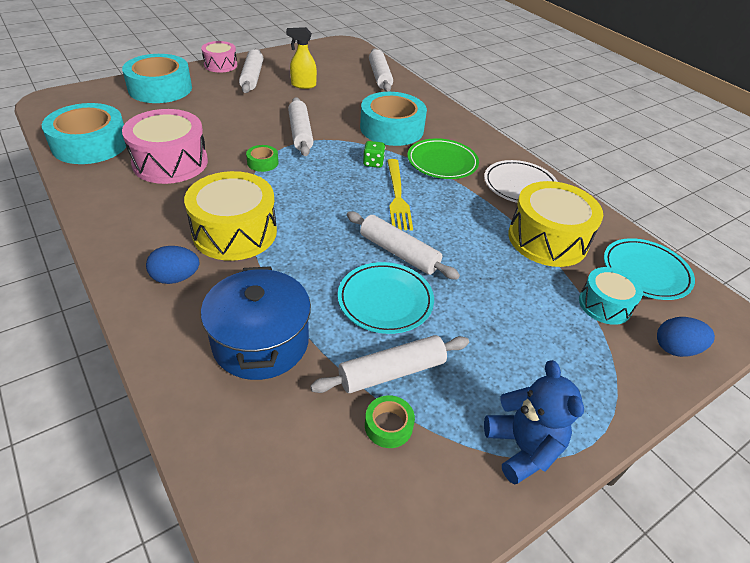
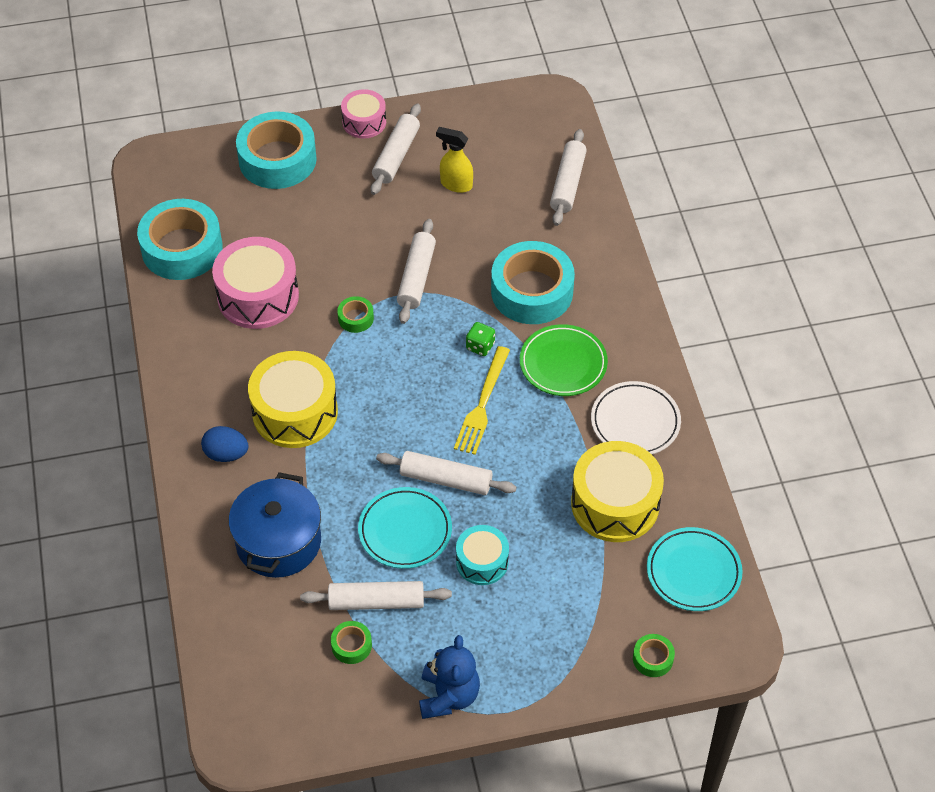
camera: 25 degrees right, 10 degrees up
(399, 252) = (446, 479): white rolling pin -> white rolling pin turned 45 degrees counterclockwise
(604, 305) = (618, 595): turquoise drum -> turquoise drum (482, 562)
(675, 349) = (653, 658): blue egg -> green tape

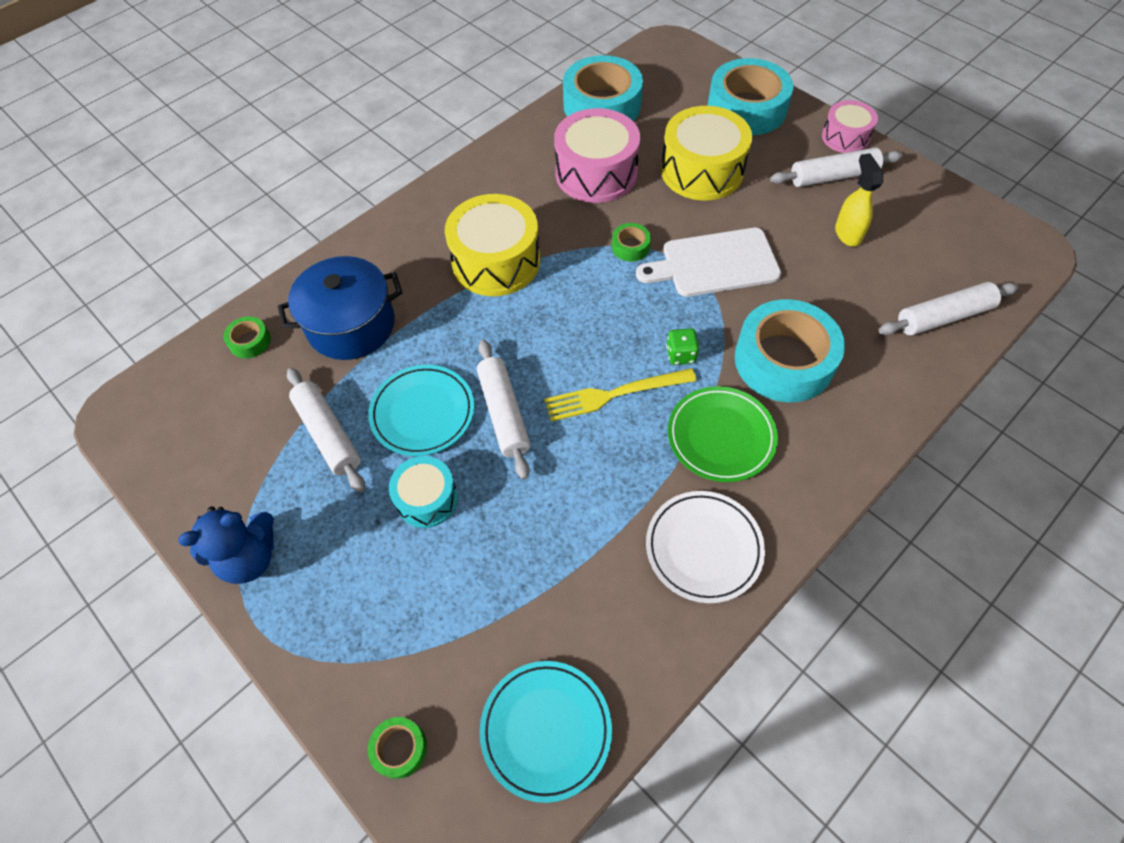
camera: 60 degrees right, 5 degrees up
(226, 454) = (419, 241): blue egg -> none
(351, 645) = (268, 441): green tape -> green tape (250, 341)
(416, 277) = (714, 263): white rolling pin -> white cutting board
(615, 504) = (581, 588): yellow drum -> yellow drum (702, 170)

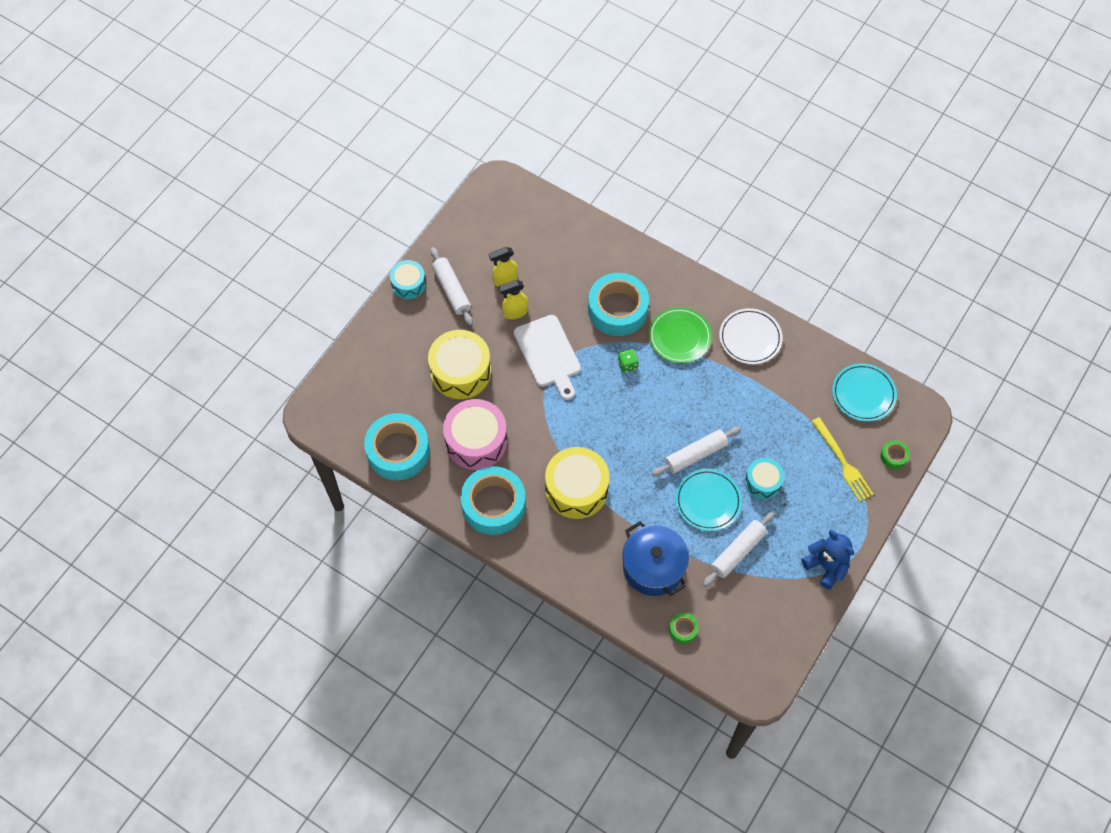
camera: 105 degrees left, 5 degrees up
(614, 394) = (666, 396): yellow fork -> yellow fork (842, 462)
(630, 247) = (544, 407): green tape -> none
(746, 108) = (386, 349): turquoise tape -> turquoise tape (493, 504)
(790, 237) = (515, 312): none -> yellow spray bottle
(845, 137) = (408, 284): pink drum -> turquoise drum
(943, 317) = (564, 229): white rolling pin -> none

